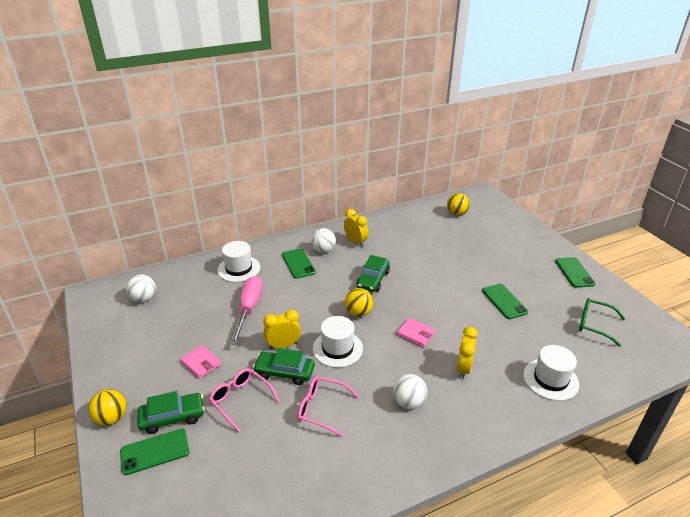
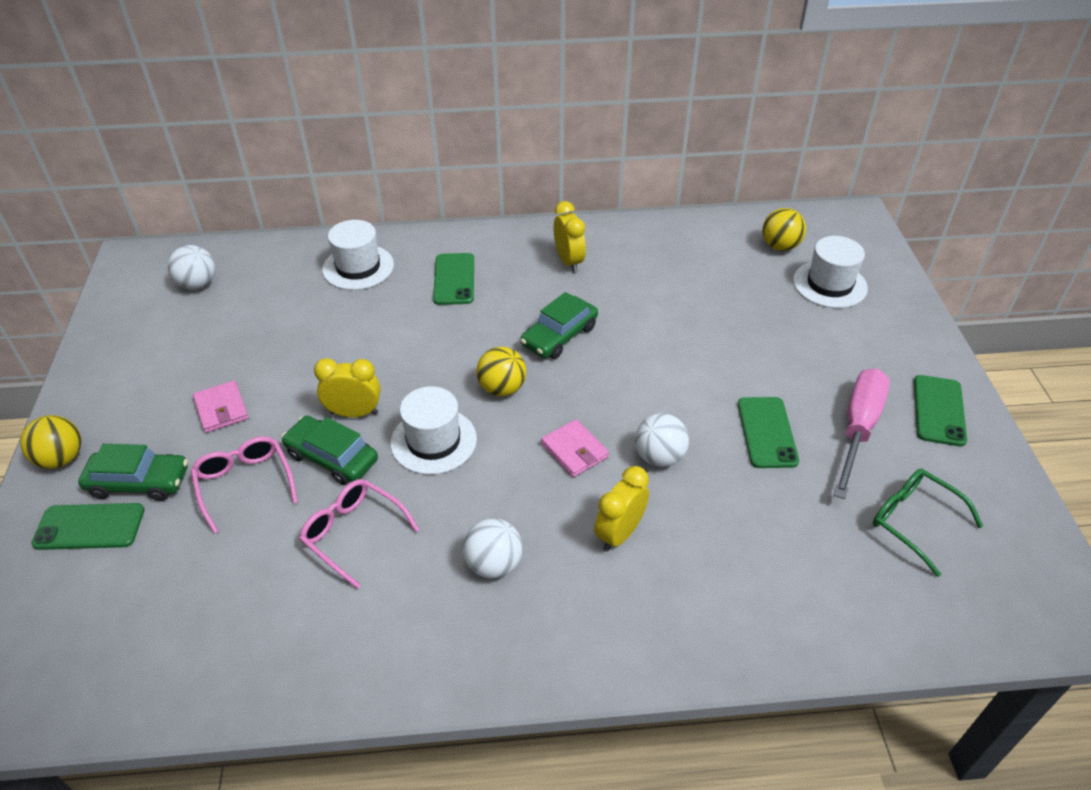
camera: 20 degrees right, 10 degrees up
(249, 309) = (336, 339): pink screwdriver -> pink screwdriver (858, 428)
(323, 250) = (507, 265): white ball -> white ball (659, 457)
(550, 379) = (763, 598): white hat -> white hat (829, 284)

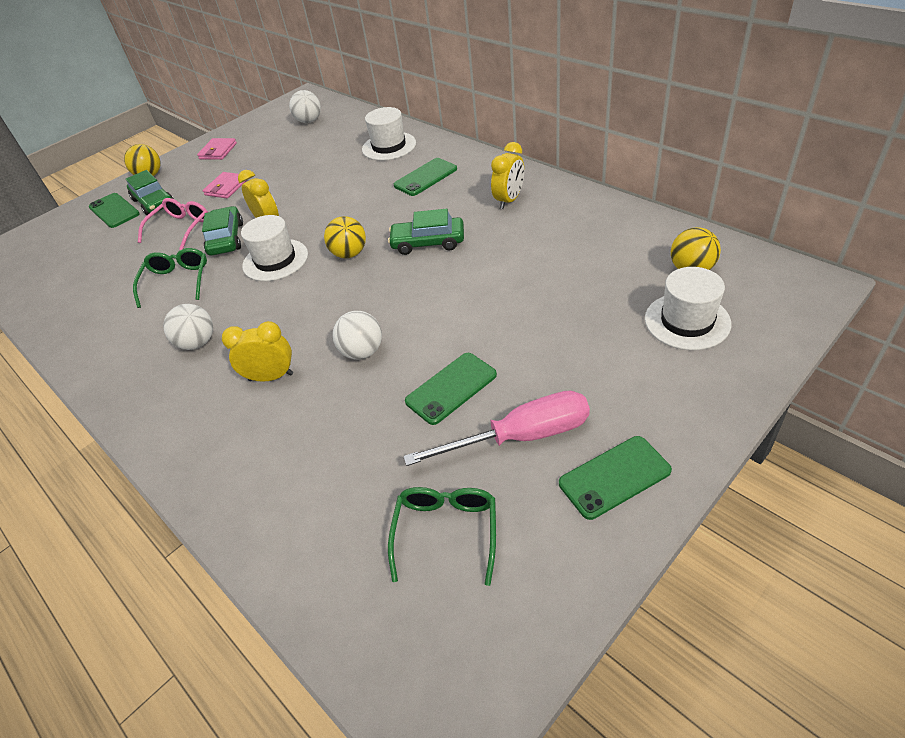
camera: 55 degrees right, 0 degrees up
(353, 533) = (177, 281): pink glasses -> green glasses
(574, 450) = (326, 314): pink wallet -> pink wallet (218, 151)

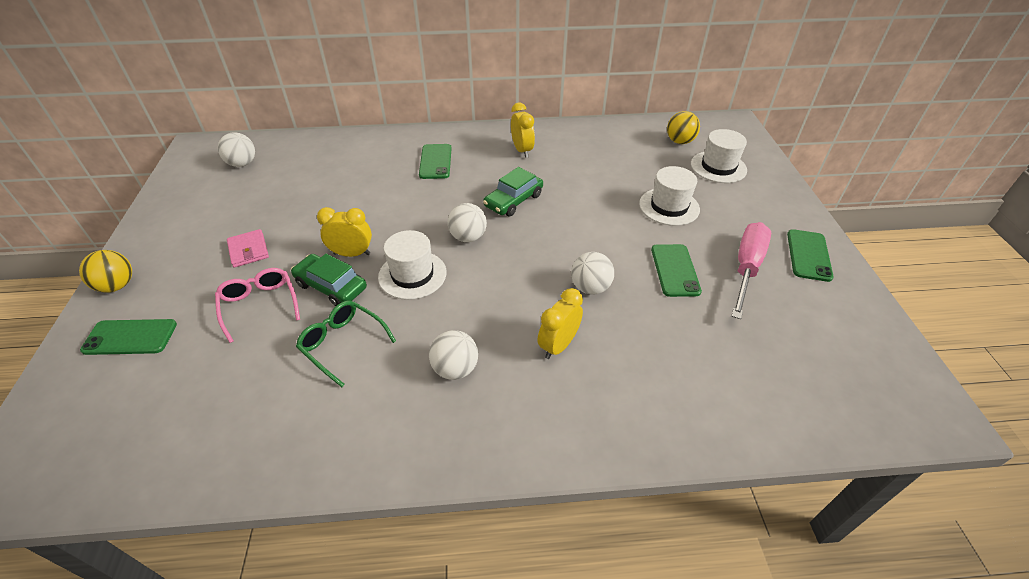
camera: 55 degrees left, 0 degrees up
(154, 202) = (175, 303): green car -> none
(218, 151) = (174, 227): pink wallet -> none
(349, 254) = (468, 237): yellow ball -> white ball
(389, 146) = (364, 153): white hat -> white hat (669, 206)
(446, 532) = (796, 338): green glasses -> none

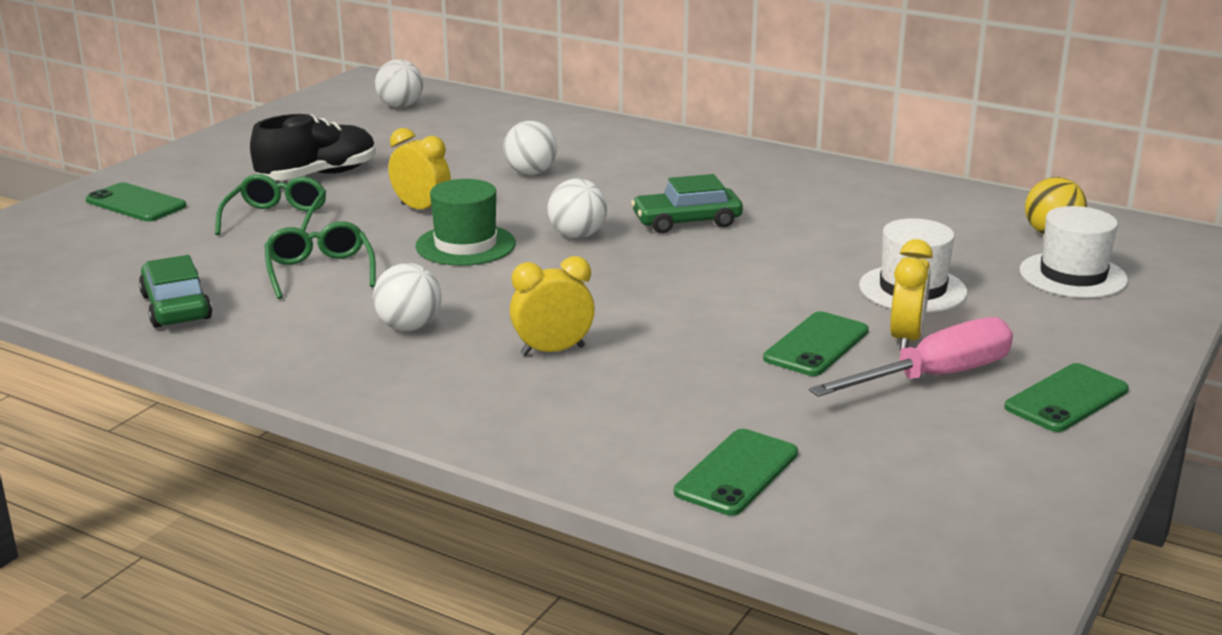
camera: 35 degrees right, 20 degrees down
(117, 285) = (166, 165): yellow ball -> none
(248, 250) = (318, 176): pink wallet -> black shoe
(260, 305) = (276, 219): pink glasses -> green glasses
(331, 286) = (365, 227): green car -> green car (176, 307)
(412, 275) = (465, 245): white hat -> green hat
(435, 161) = (635, 161): green phone -> green phone (737, 473)
(522, 150) = (773, 180): yellow clock -> yellow clock (906, 339)
(590, 287) = (669, 322): white ball -> white ball (531, 173)

